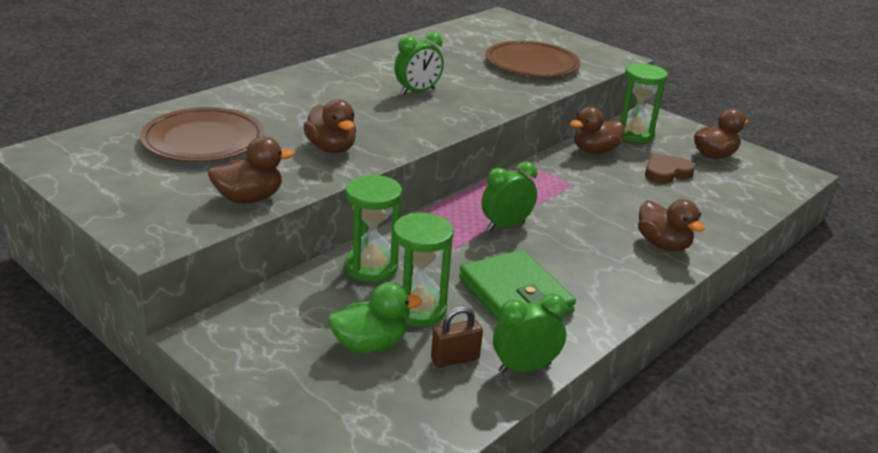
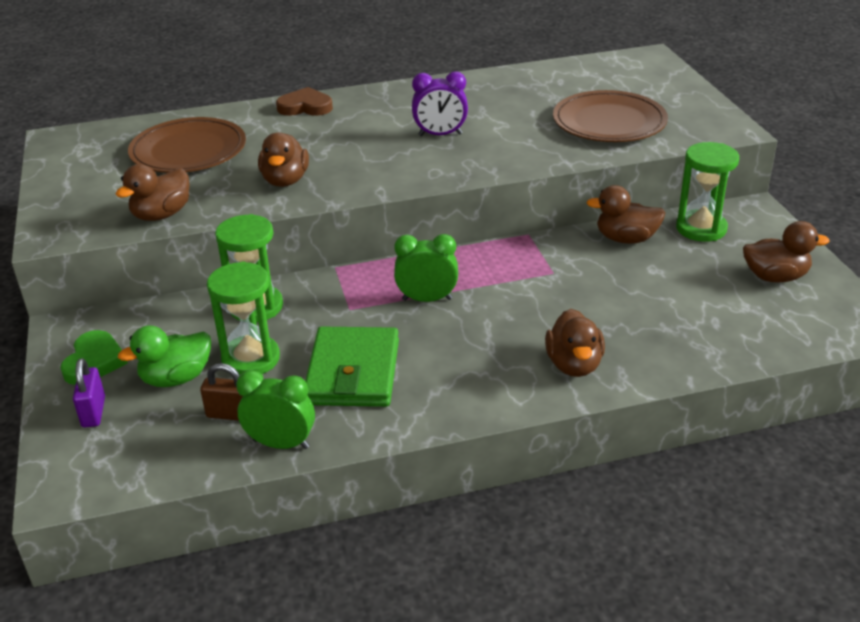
camera: 35 degrees right, 5 degrees up
(249, 198) = (161, 215): brown duck -> brown duck turned 120 degrees clockwise
(271, 355) = (94, 361): none -> green heart
(325, 398) = (94, 412): none -> purple padlock
(370, 345) = (176, 378): green duck -> green duck turned 135 degrees clockwise
(417, 92) = (440, 135): green clock -> purple clock
(666, 172) = (684, 283): brown heart -> brown heart (305, 107)

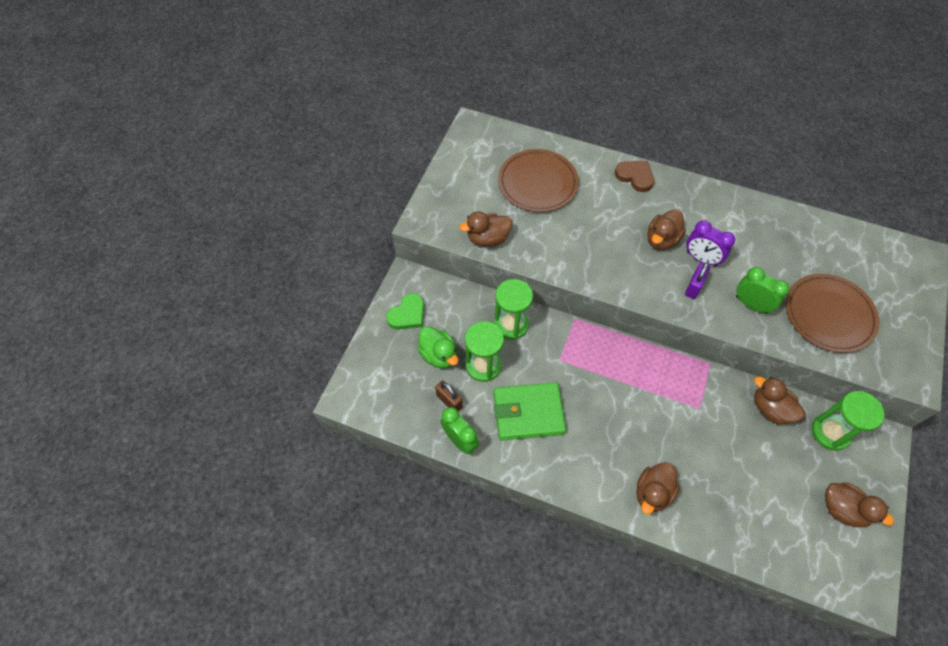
camera: 35 degrees right, 25 degrees up
(94, 412) = (387, 353): purple padlock -> purple padlock (693, 287)
(176, 378) = (439, 355): green duck -> green duck turned 135 degrees counterclockwise
(285, 181) = (575, 248): brown duck -> brown duck (661, 240)
(353, 372) = (528, 413): green wallet -> green wallet turned 45 degrees clockwise
(427, 299) = (607, 381): green clock -> green clock (751, 304)

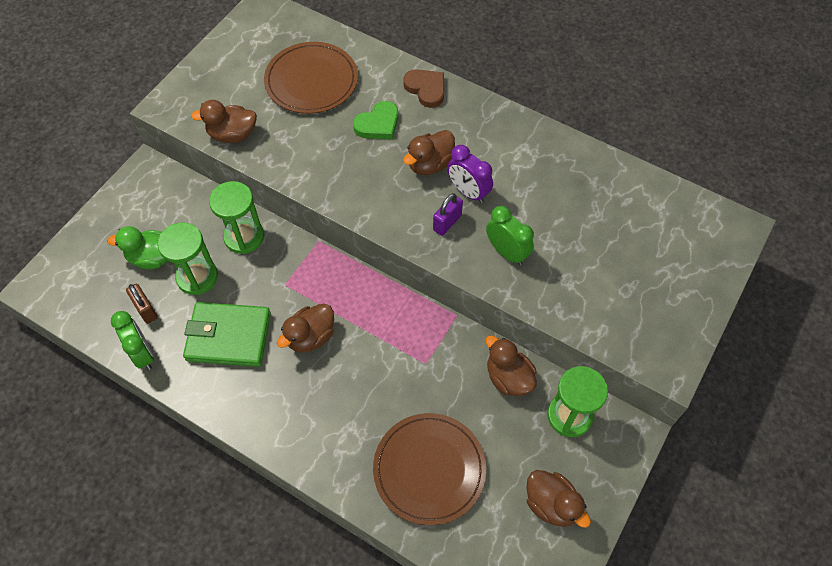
camera: 10 degrees right, 0 degrees up
(407, 314) = (133, 208): green heart -> green heart (378, 124)
(439, 355) = (152, 258): green duck -> green duck turned 120 degrees clockwise
(652, 493) = (337, 447): brown duck -> brown duck (310, 337)
(829, 315) = (595, 278): brown plate -> brown plate (429, 469)

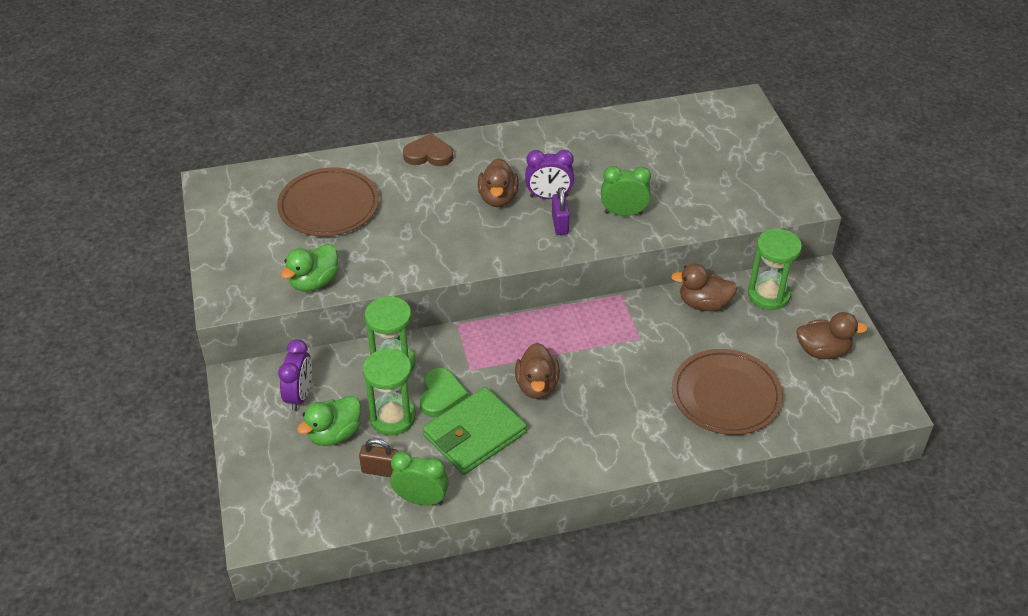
camera: 45 degrees left, 15 degrees down
(165, 211) = (299, 396): none -> purple clock
(232, 134) = (314, 282): brown duck -> green duck
(378, 124) = (423, 199): green heart -> green heart (441, 395)

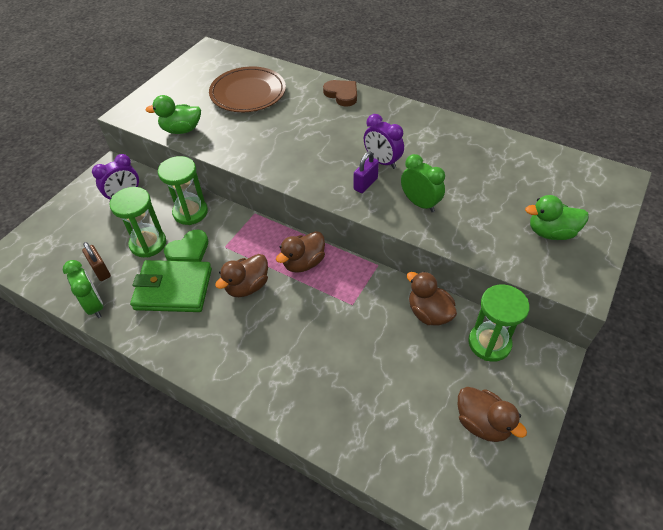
camera: 45 degrees right, 5 degrees up
(334, 434) = (110, 231): green duck -> green duck (551, 232)
(498, 198) = (348, 144): brown duck -> brown duck (303, 263)
(726, 395) = (360, 395): brown plate -> none

